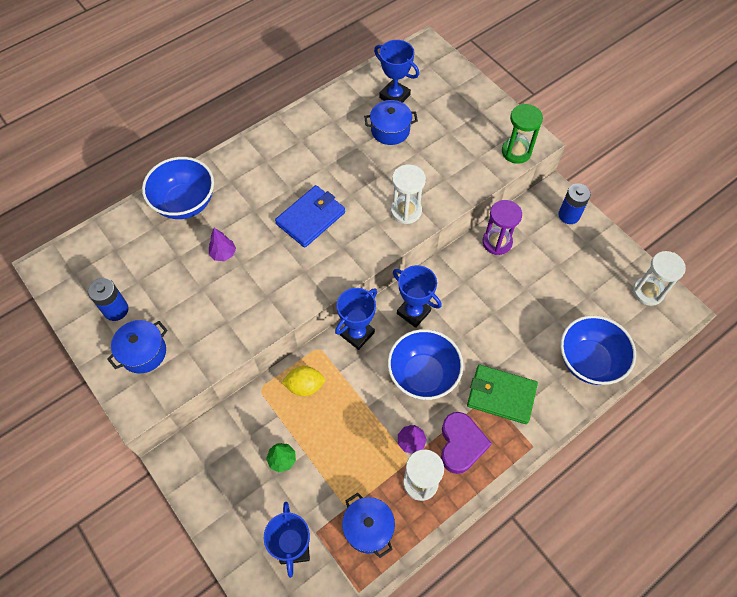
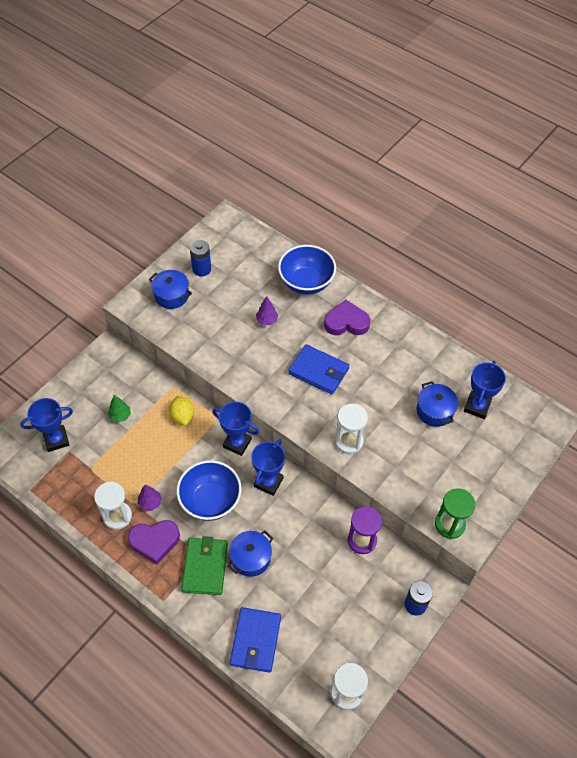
camera: 75 degrees right, 5 degrees down
(255, 178) = (346, 322): none -> purple heart
(368, 528) = (76, 486): blue pot -> blue pot (251, 558)
(589, 361) = (255, 641): blue bowl -> blue wallet

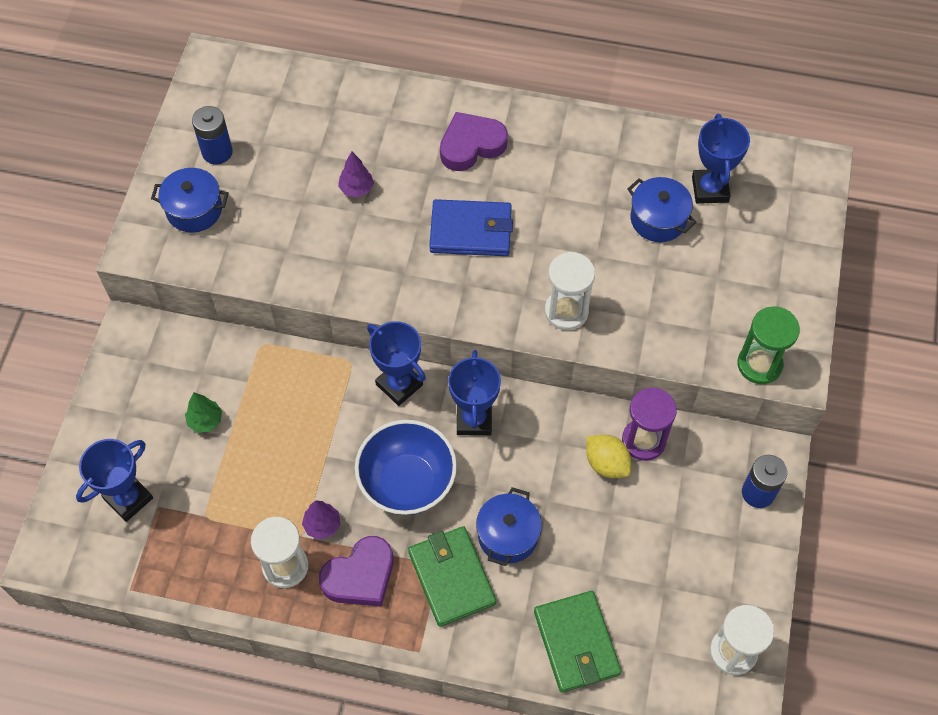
camera: 25 degrees left, 5 degrees up
(182, 416) = (299, 381): yellow lemon -> yellow lemon (606, 463)
(237, 443) = (399, 384): blue trophy -> blue trophy turned 45 degrees clockwise
(255, 641) = (576, 643): blue wallet -> green wallet
(306, 283) = (382, 111): blue bowl -> none

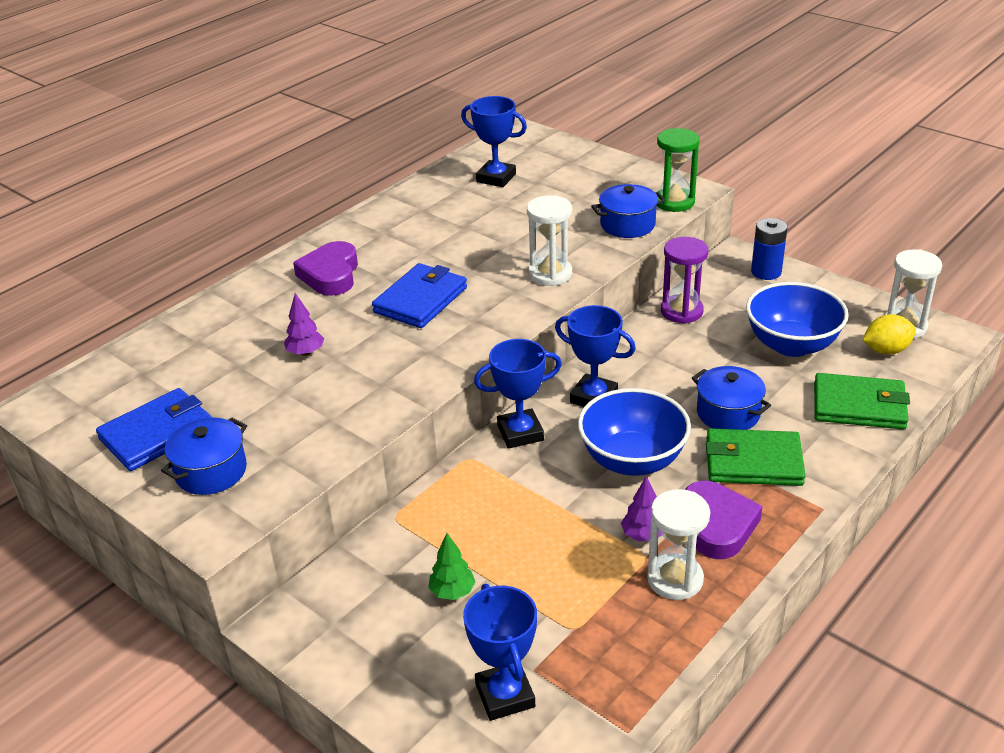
camera: 60 degrees left, 25 degrees down
(217, 152) = (157, 434): blue battery -> blue wallet
(606, 463) = (691, 337): yellow lemon -> yellow lemon (886, 350)
(642, 556) = (791, 345): none -> blue bowl
(658, 219) = (501, 207): blue pot -> blue pot (627, 225)

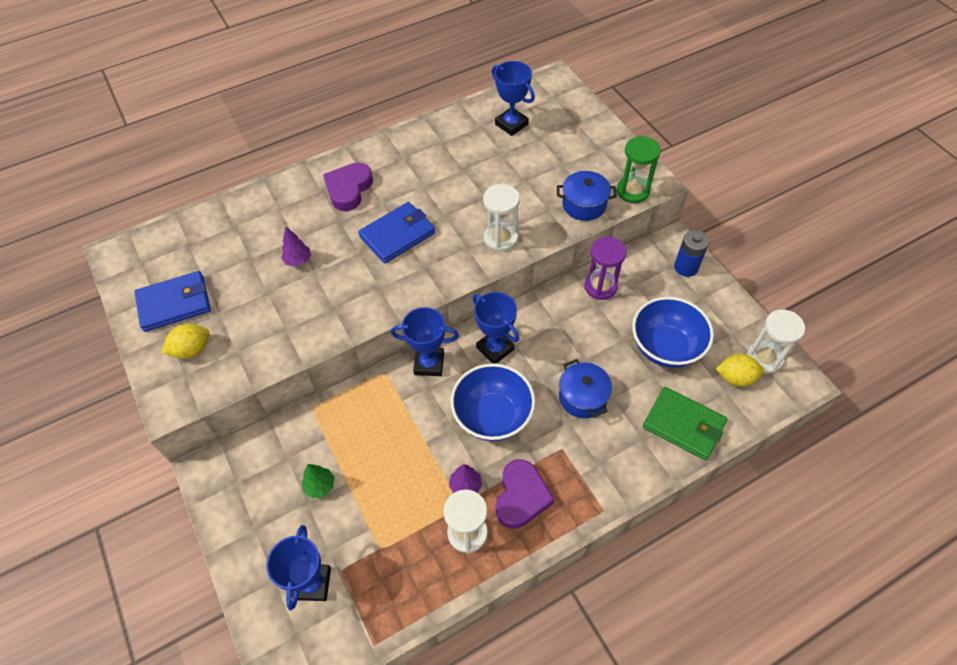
camera: 20 degrees right, 20 degrees up
(211, 471) = (192, 350): blue pot -> yellow lemon
(753, 462) = (576, 449): green wallet -> none

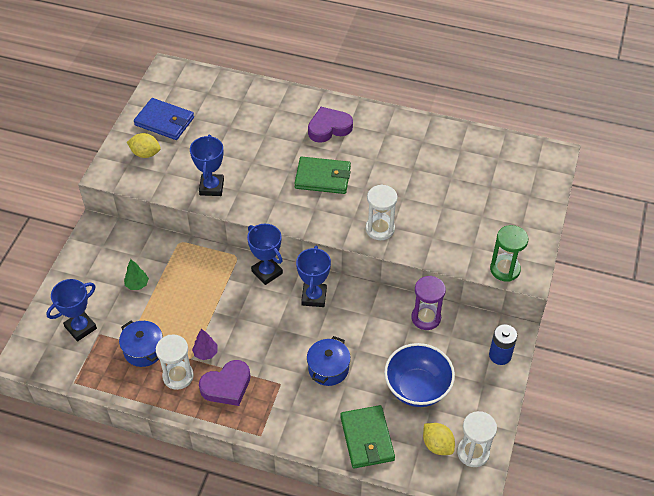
camera: 45 degrees right, 5 degrees down
(298, 260) = (251, 148): purple tree -> none
(397, 235) = (323, 178): blue wallet -> green wallet
(492, 416) = (265, 331): blue bowl -> none
(511, 124) = (482, 163): blue trophy -> blue trophy (211, 187)
(584, 205) = (460, 251): blue pot -> blue pot (144, 350)

